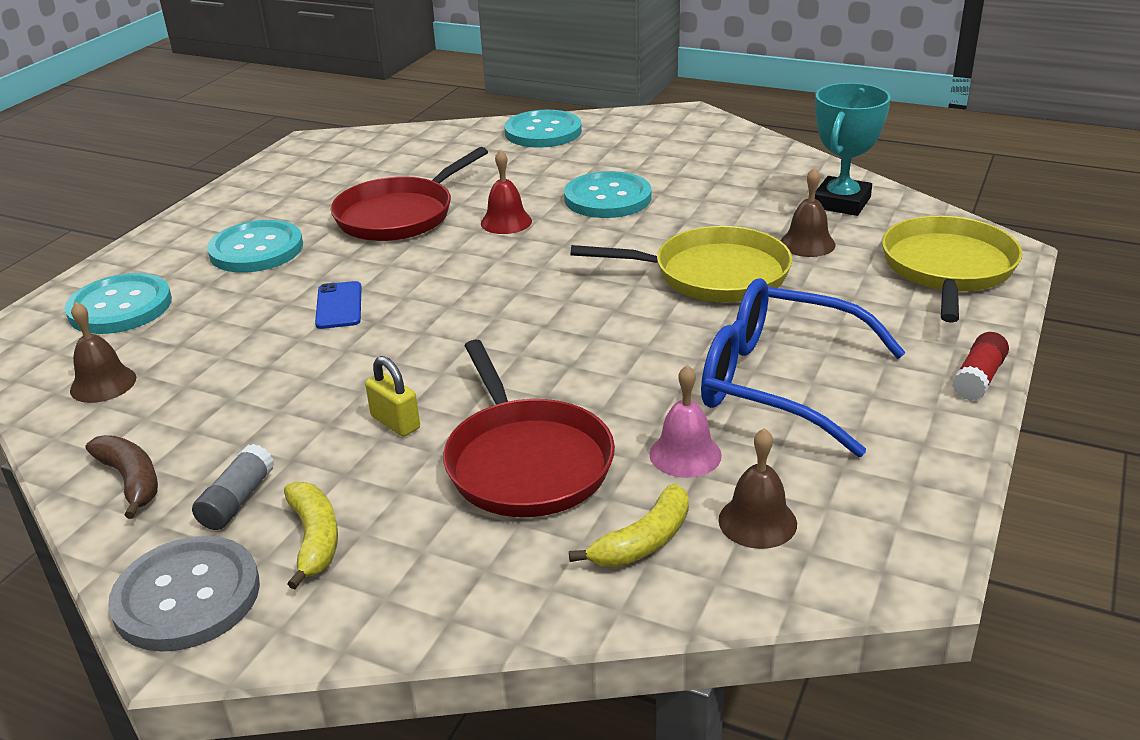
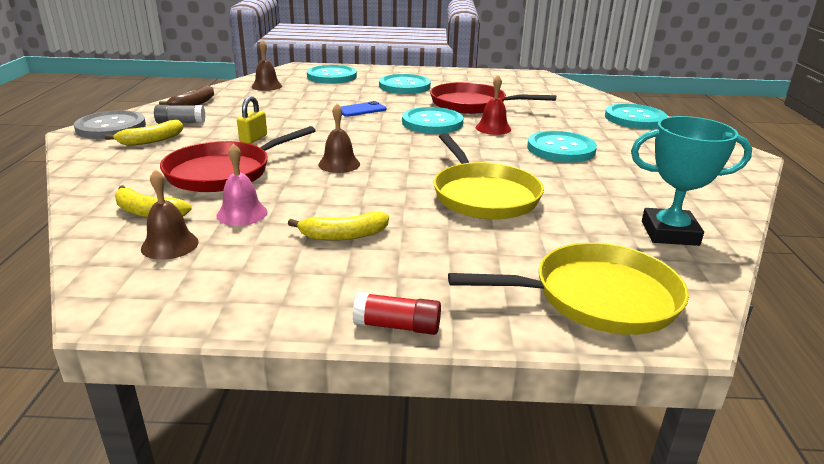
camera: 65 degrees right, 5 degrees down
(449, 259) = (432, 123): none -> turquoise button
(780, 383) = (343, 235): blue glasses -> yellow banana
(807, 243) = (572, 225): brown bell -> brown bell (339, 164)

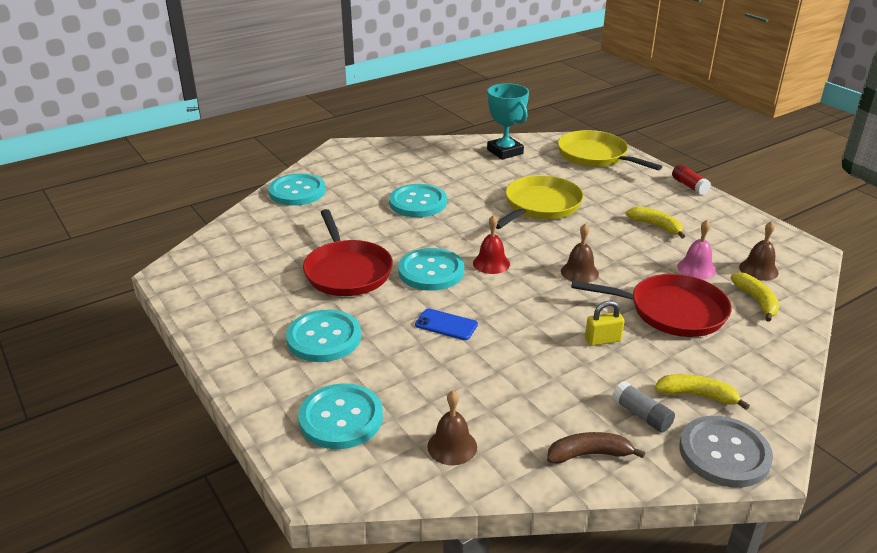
camera: 125 degrees left, 5 degrees up
(493, 128) = (406, 240): red bell -> red bell (491, 263)

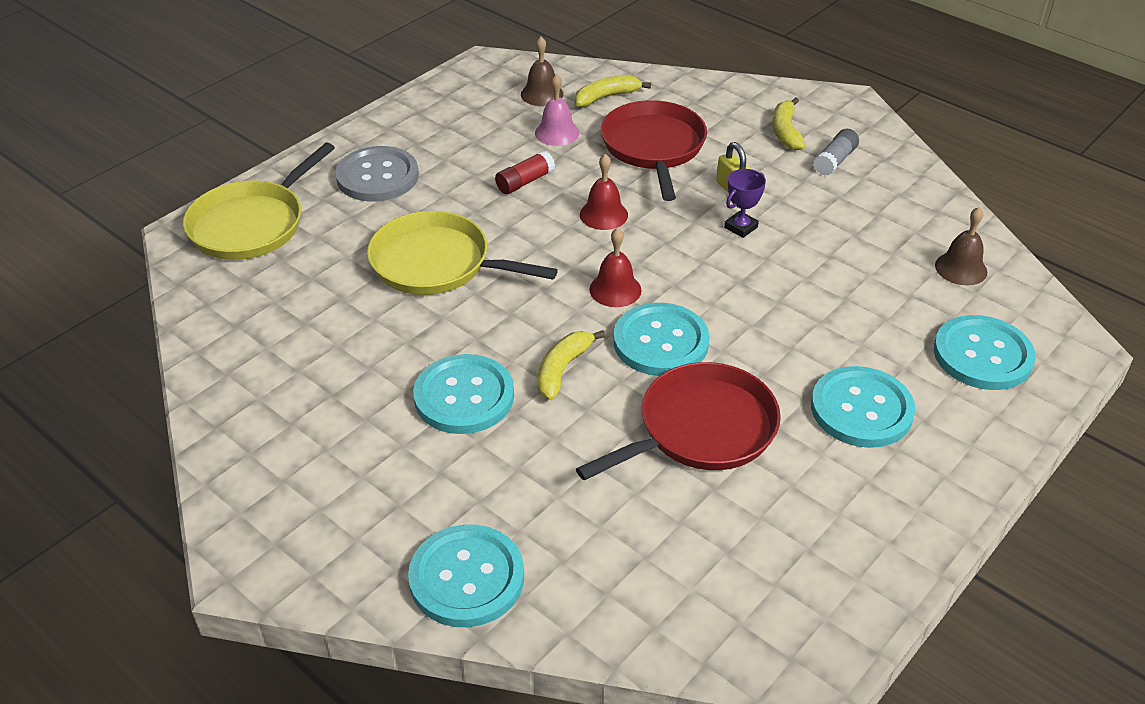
camera: 105 degrees left, 10 degrees up
(446, 325) = (771, 306): blue phone -> none
(505, 152) = (245, 324): turquoise trophy -> none
(547, 332) = (740, 227): none -> purple trophy
(579, 272) = (603, 214): brown bell -> red bell
(589, 454) = (908, 187): brown banana -> none
(656, 226) = (465, 162): yellow banana -> yellow banana (562, 370)
(689, 186) = (341, 139): red glue stick -> red glue stick (525, 182)
(724, 453) = (853, 118): grey button -> grey button (377, 176)

